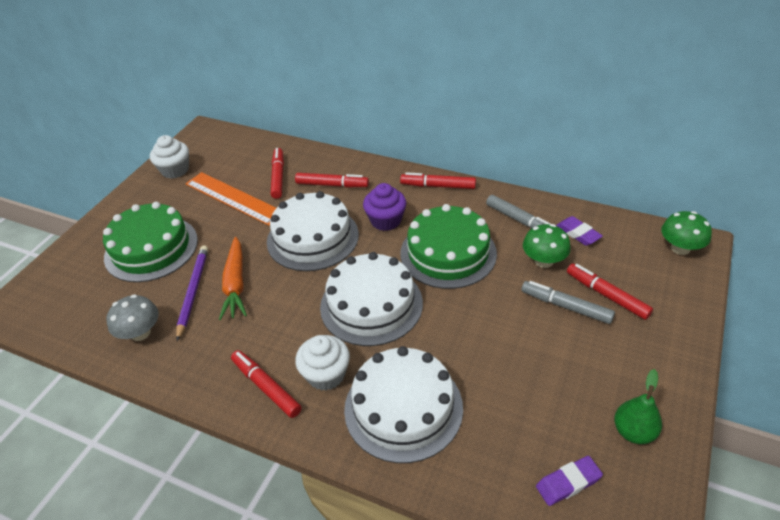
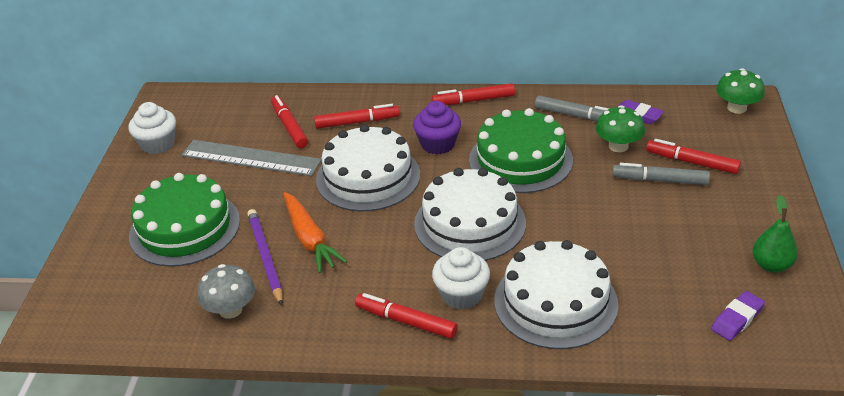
camera: 20 degrees left, 5 degrees down
(234, 198) = (251, 158): orange ruler -> grey ruler

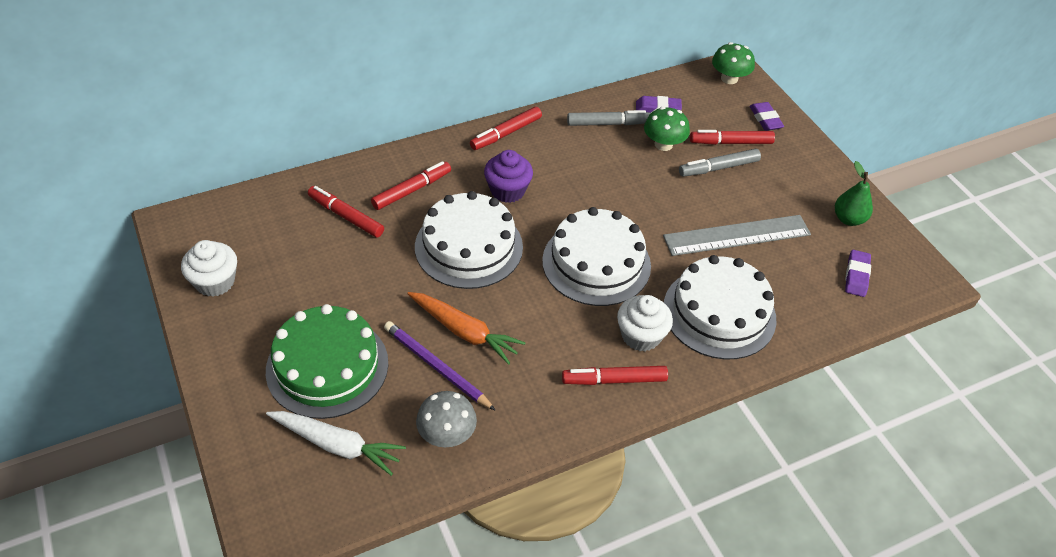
camera: 35 degrees left, 10 degrees up
(144, 286) = (337, 445): none -> white carrot
(251, 158) = (333, 264): grey ruler -> grey ruler (737, 235)
(520, 160) = (593, 184): green cake -> none
(748, 152) = (765, 119): none -> purple eraser

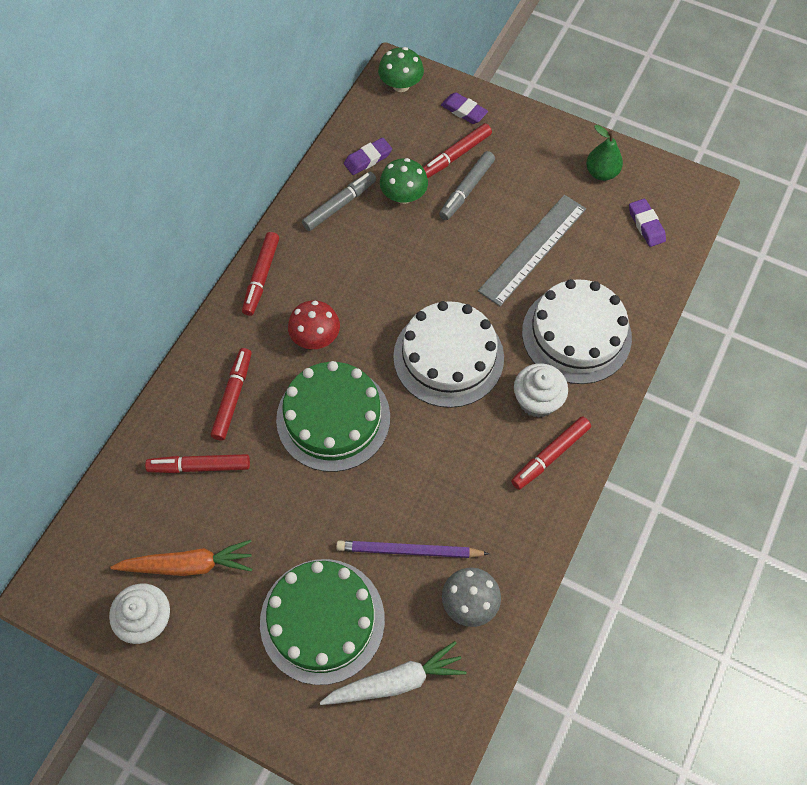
camera: 35 degrees left, 15 degrees up
(464, 332) = (402, 502): orange carrot -> orange carrot (188, 565)
(468, 247) = (333, 418): white cake -> green cake
(507, 190) = (315, 337): purple cupcake -> red mushroom

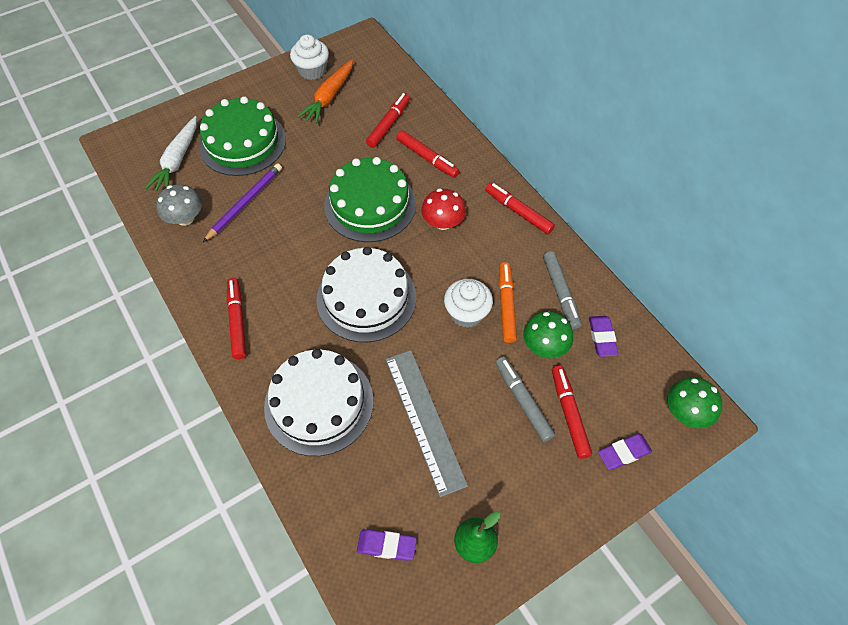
camera: 120 degrees right, 5 degrees down
(380, 240) = (506, 305): none -> orange marker
(537, 400) = (286, 338): white cupcake -> white cupcake (466, 313)

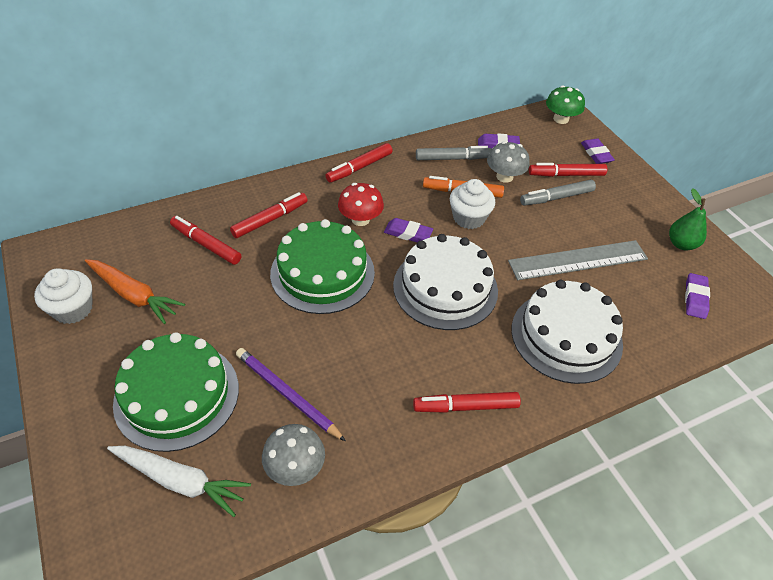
camera: 85 degrees left, 10 degrees down
(432, 262) = (408, 233): none -> purple eraser
(544, 346) = (504, 177): green mushroom -> grey mushroom

